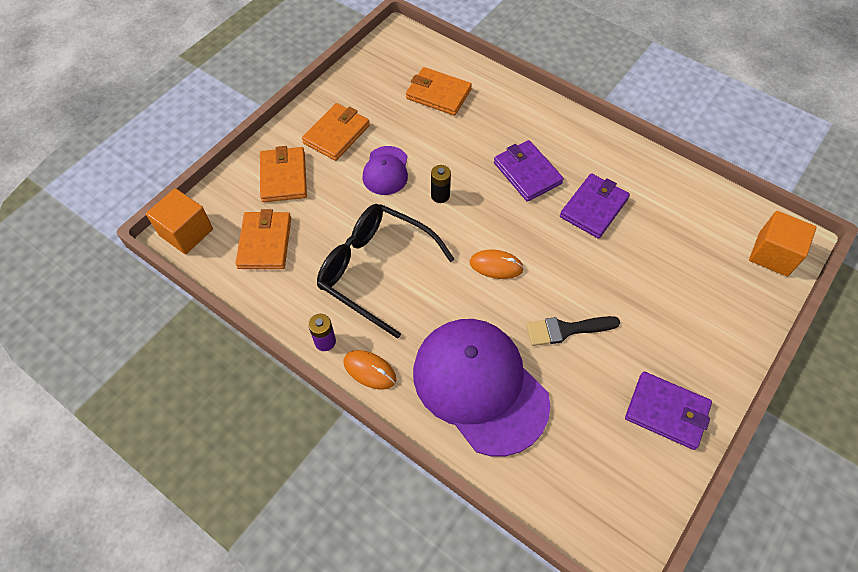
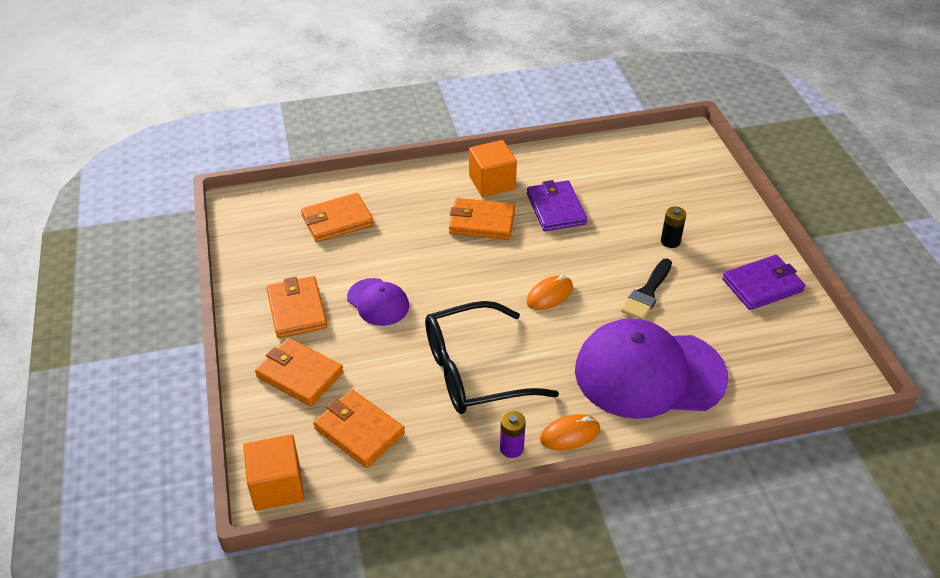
camera: 50 degrees left, 15 degrees down
(440, 195) = (444, 285): black battery -> black battery (670, 241)
(527, 173) = (482, 222): purple wallet -> orange wallet
(773, 254) = (689, 153): orange cube -> orange cube (492, 182)

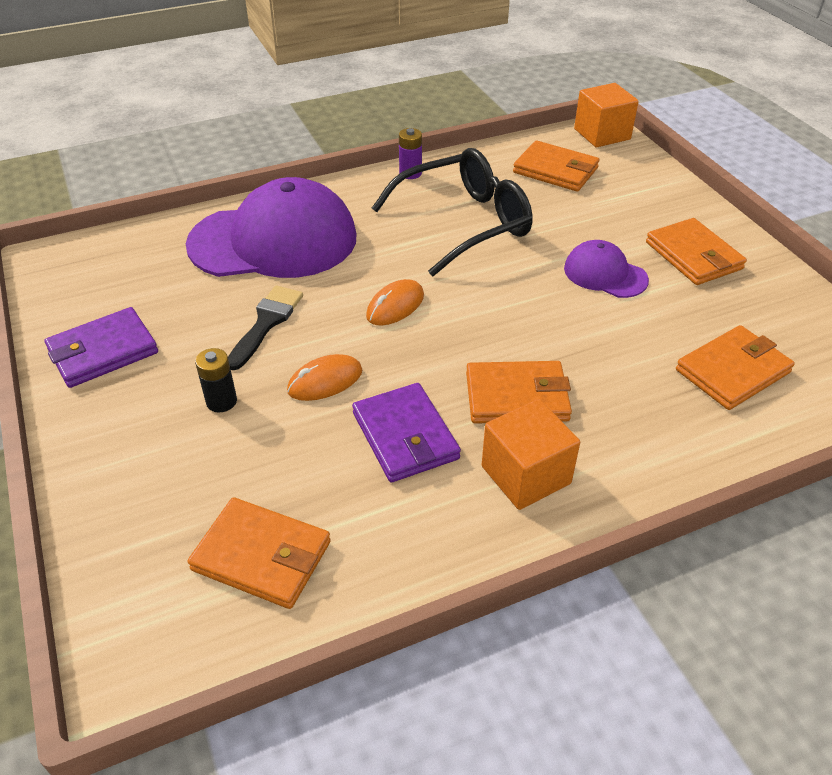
camera: 170 degrees right, 0 degrees up
(299, 374) = (642, 202): orange wallet -> orange wallet (262, 556)
(570, 434) = (357, 187): orange mouse -> orange mouse (325, 381)

